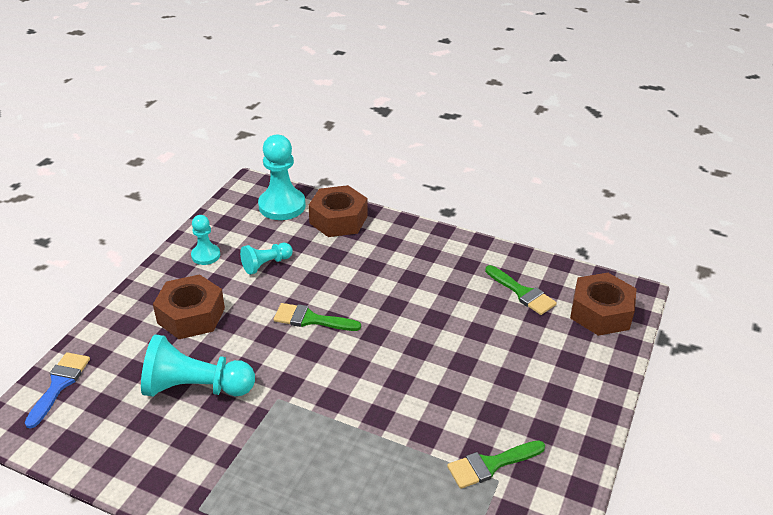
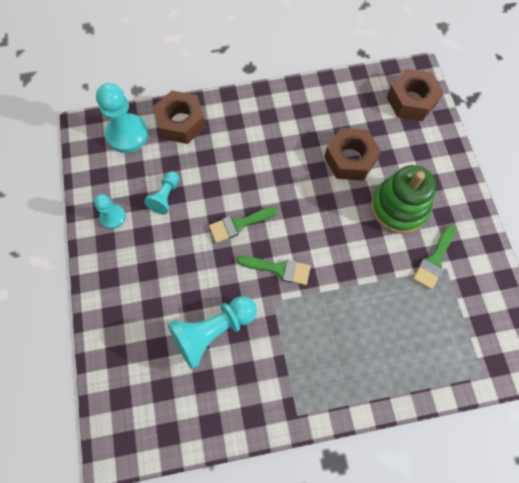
camera: 35 degrees left, 30 degrees up
(59, 384) = (115, 397): blue brush -> none
(191, 315) = (153, 276): brown nut -> brown nut (350, 159)
(495, 395) = (399, 207): none -> green stacking toy
(522, 293) = (354, 113): green brush -> green brush (279, 269)

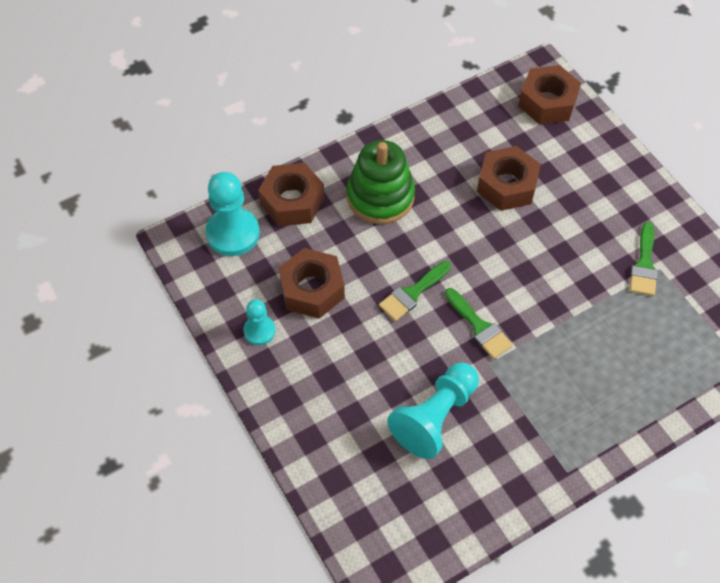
camera: 20 degrees left, 10 degrees down
(165, 197) = (312, 289): turquoise pawn -> brown nut
(279, 269) = (479, 327): green brush -> green brush turned 60 degrees clockwise
(399, 207) = (583, 221): green stacking toy -> green stacking toy (380, 197)

